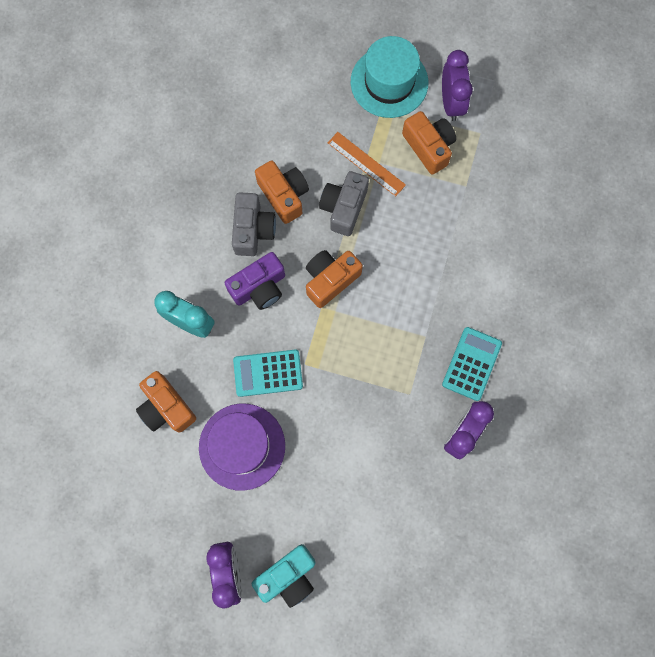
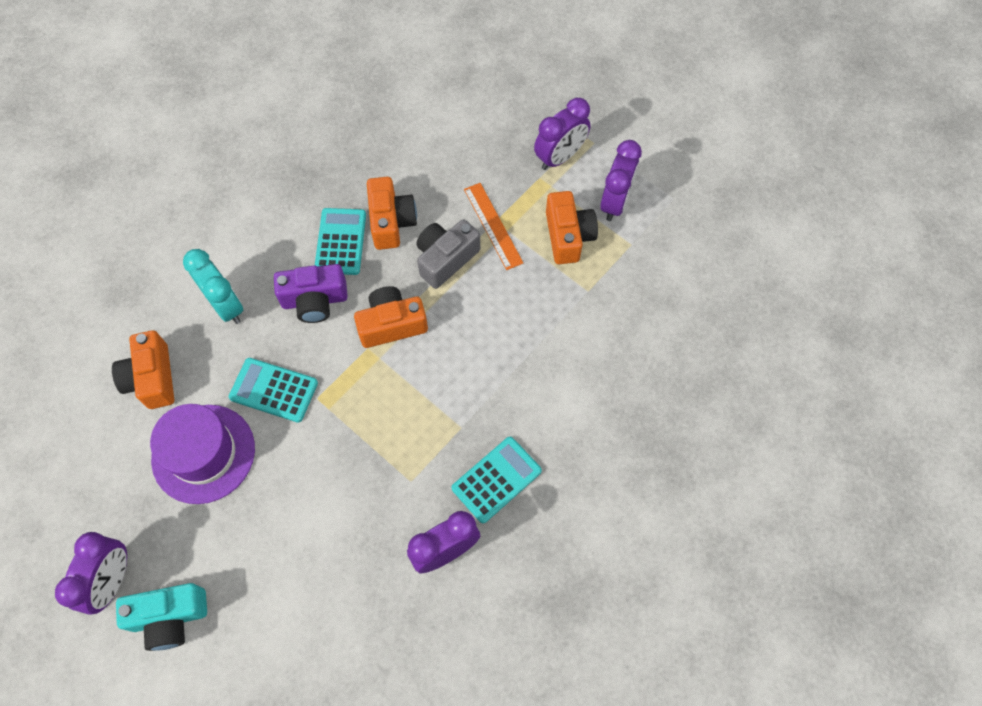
camera: 25 degrees right, 10 degrees down
(253, 230) = (341, 242): grey camera -> turquoise calculator
(389, 82) = (560, 157): turquoise hat -> purple clock

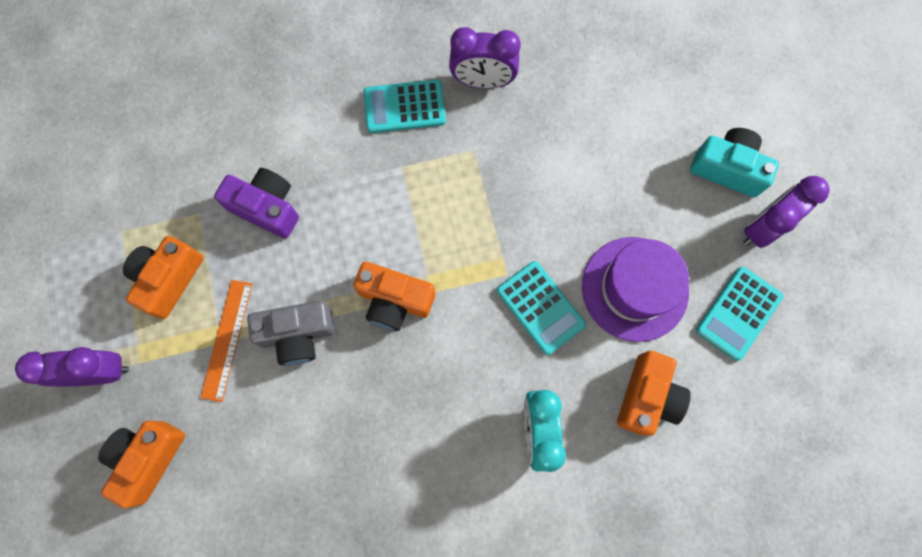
camera: 145 degrees left, 10 degrees up
(315, 300) = (449, 375): purple camera -> purple camera (266, 207)
(341, 242) = (383, 426): turquoise calculator -> turquoise calculator (738, 313)
(391, 222) = (319, 414): orange camera -> orange camera (148, 458)
(615, 202) = (96, 283): purple clock -> none

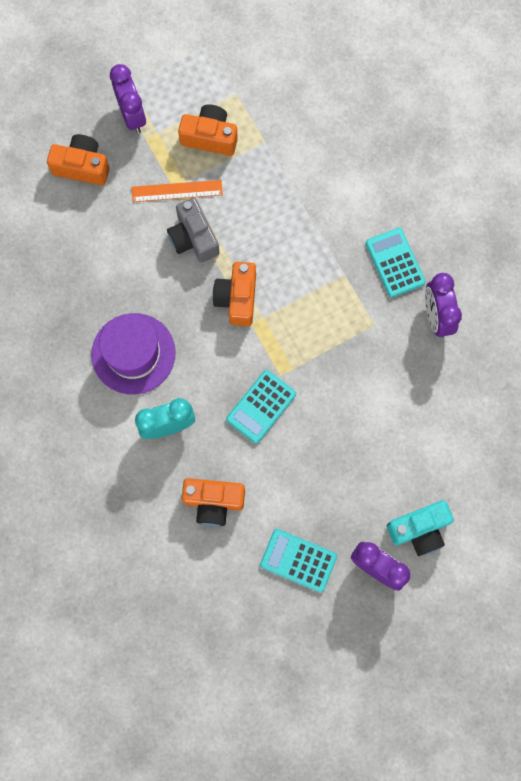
camera: 75 degrees right, 0 degrees up
(266, 207) = (283, 187): purple camera -> none
(635, 288) = (296, 475): purple hat -> purple hat (133, 353)
(727, 168) = (419, 529): turquoise camera -> turquoise camera turned 60 degrees clockwise

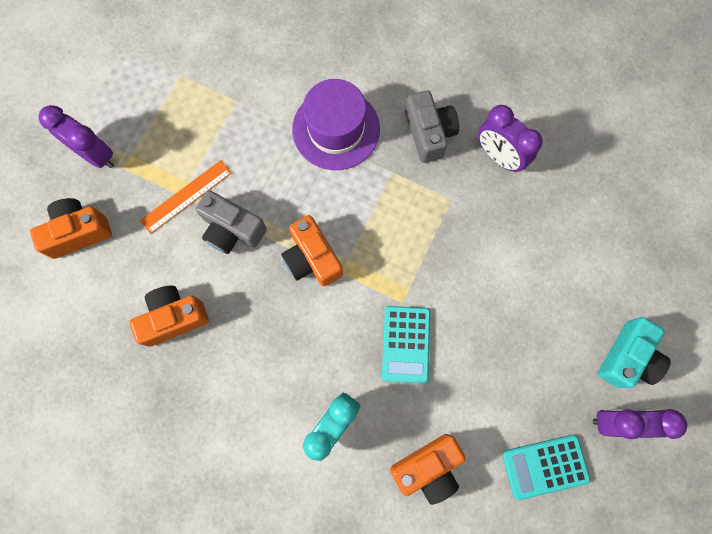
camera: 35 degrees left, 0 degrees up
(133, 353) = (250, 377): purple hat -> purple hat (336, 129)
(210, 137) = (183, 128): orange camera -> orange camera (174, 318)
(395, 263) = (429, 133): turquoise calculator -> grey camera

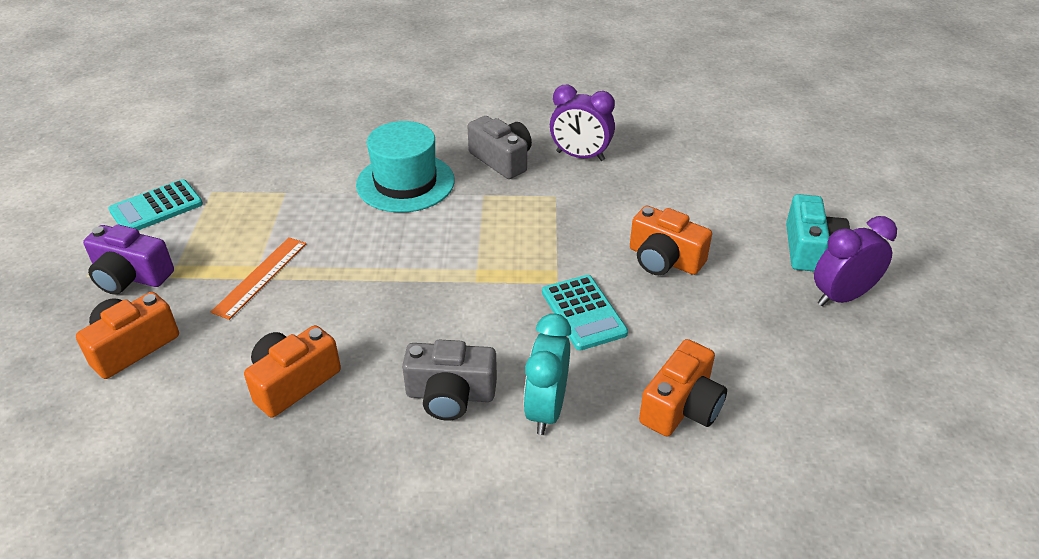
camera: 25 degrees left, 35 degrees down
(95, 155) = (131, 276): purple clock -> purple camera
(232, 229) = (329, 286): grey camera -> grey camera (450, 395)
(312, 258) = (436, 280): orange camera -> orange camera (664, 259)
(336, 129) = (405, 182): purple hat -> turquoise hat
(545, 466) = (803, 358): turquoise calculator -> turquoise calculator (156, 207)

